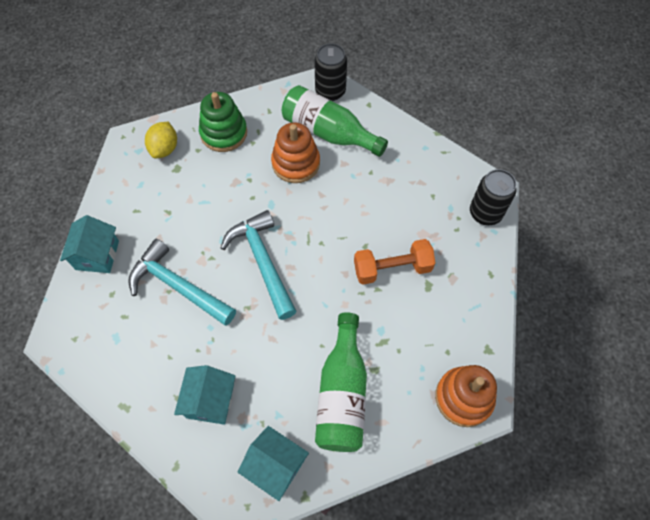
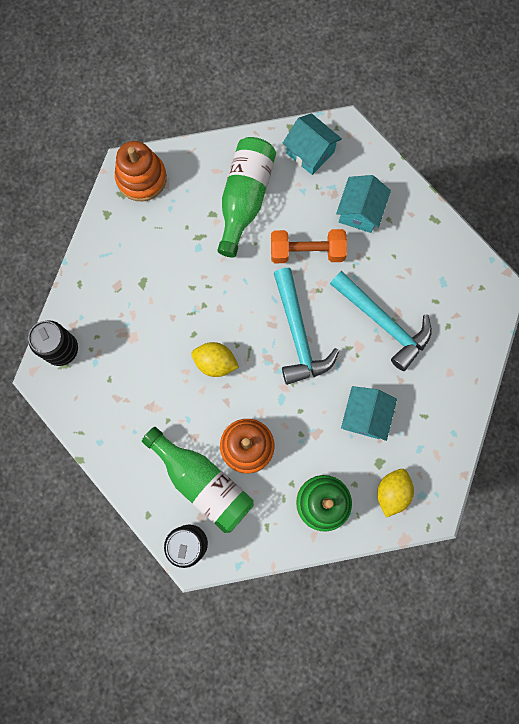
camera: 170 degrees left, 15 degrees up
(97, 255) = (463, 370): turquoise house -> turquoise house (365, 416)
(338, 224) = (215, 362): none -> yellow lemon
(392, 268) = (172, 305): orange dumbbell -> orange dumbbell (307, 251)

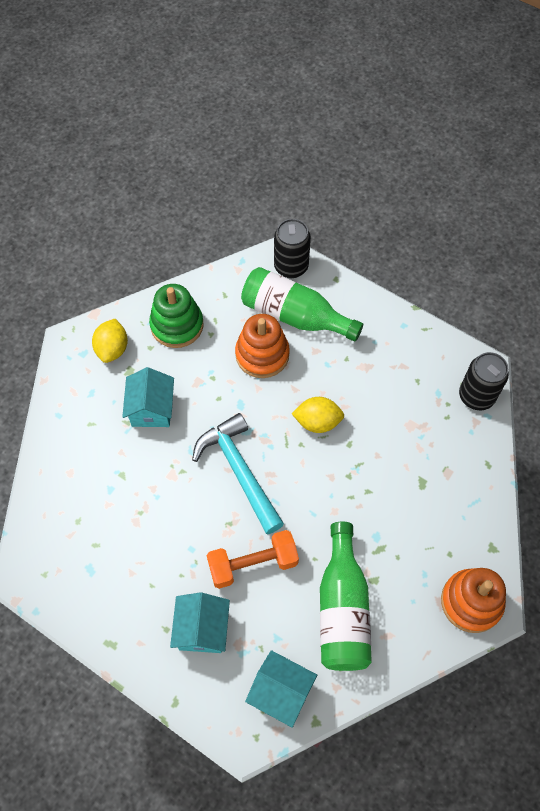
camera: 165 degrees right, 15 degrees down
(383, 323) = (150, 506): turquoise hammer -> none

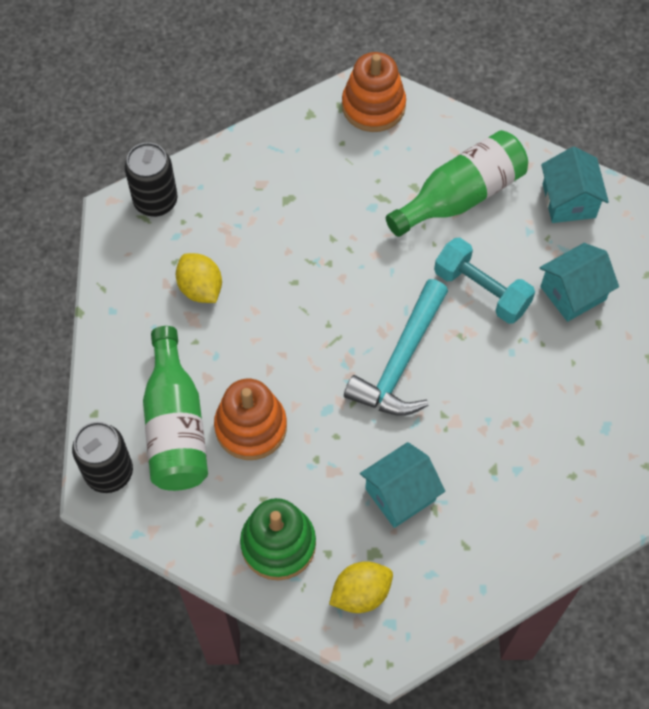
camera: 125 degrees left, 0 degrees up
(253, 564) = (481, 290): orange dumbbell -> turquoise dumbbell
(317, 422) = (292, 324): yellow lemon -> yellow lemon (200, 288)

